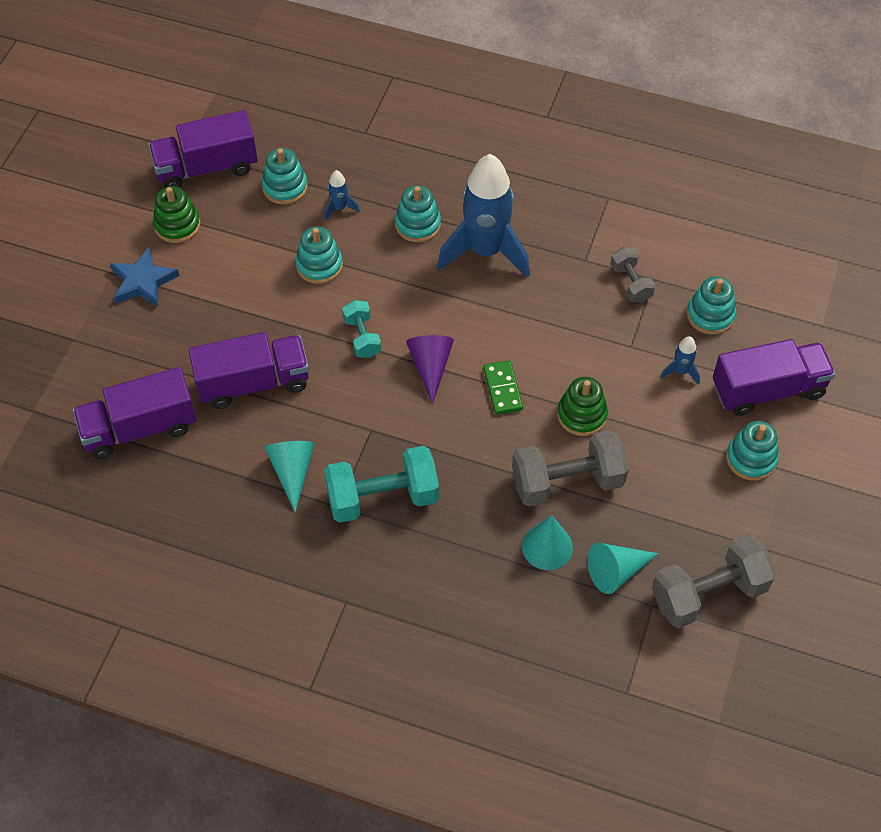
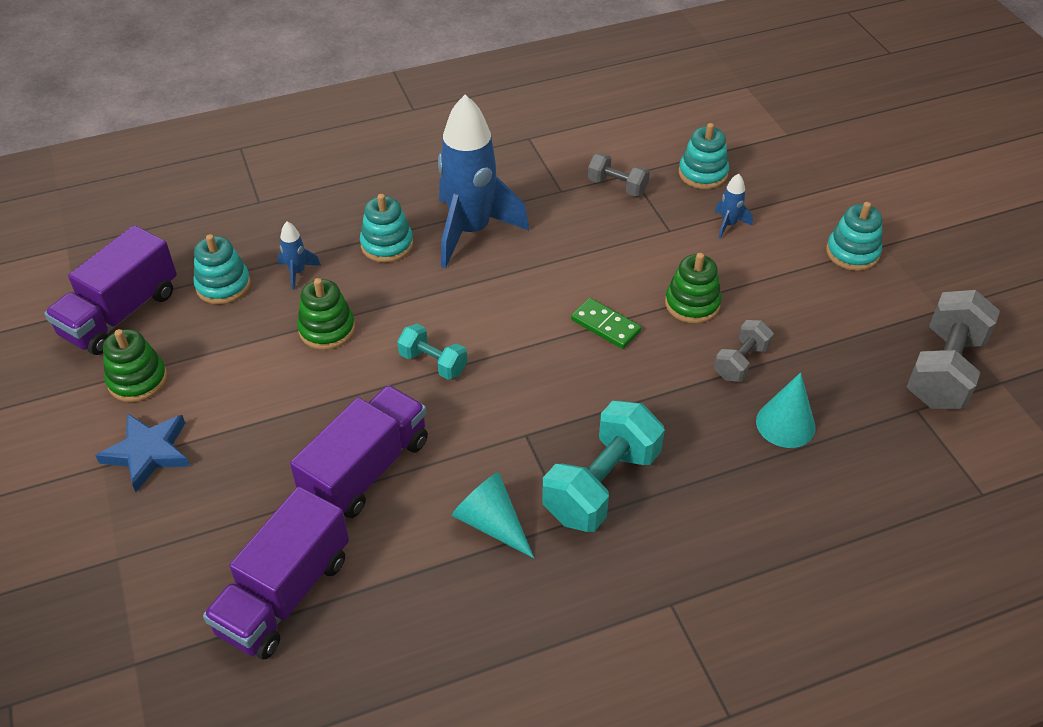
camera: 40 degrees left, 10 degrees down
(319, 265) = (327, 329): turquoise stacking toy -> green stacking toy
(430, 367) = (523, 348): purple cone -> none
(567, 482) = (741, 362): grey dumbbell -> grey dumbbell, size x0.55
(616, 571) = (860, 404): turquoise cone -> none
(768, 389) = (805, 198): purple truck -> none

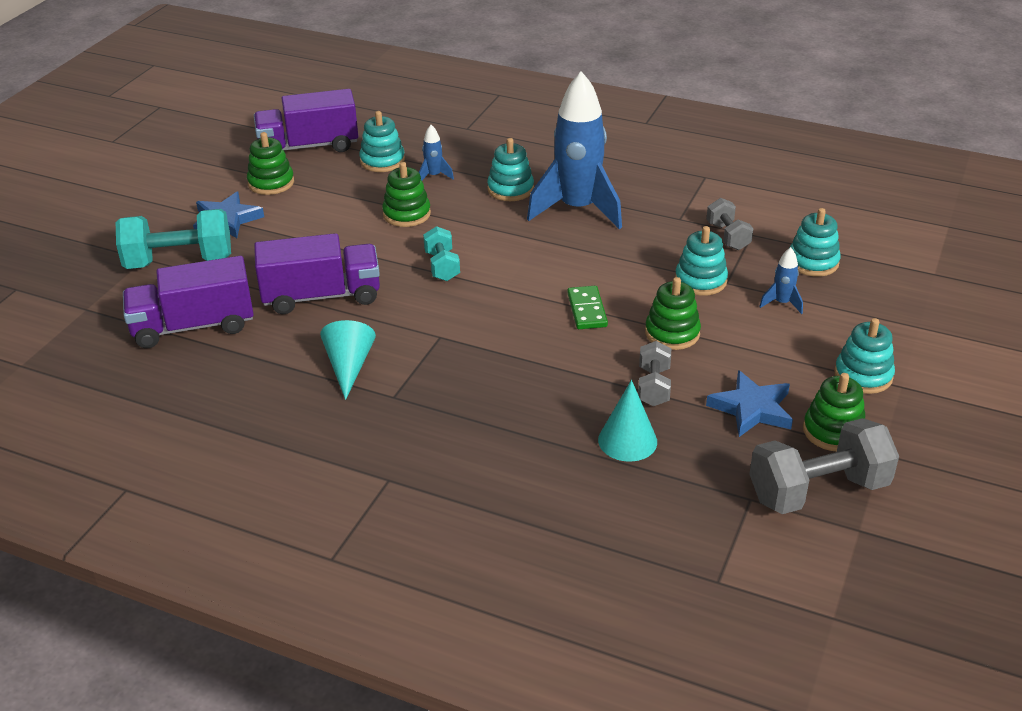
camera: 45 degrees right, 10 degrees down
(601, 485) = (444, 391): turquoise dumbbell -> turquoise dumbbell (179, 262)
(650, 241) = (700, 280): none -> turquoise stacking toy
(741, 362) = (653, 387): grey dumbbell -> grey dumbbell turned 75 degrees counterclockwise
(824, 332) = (752, 408): none -> blue star
(892, 313) = (833, 431): none -> green stacking toy

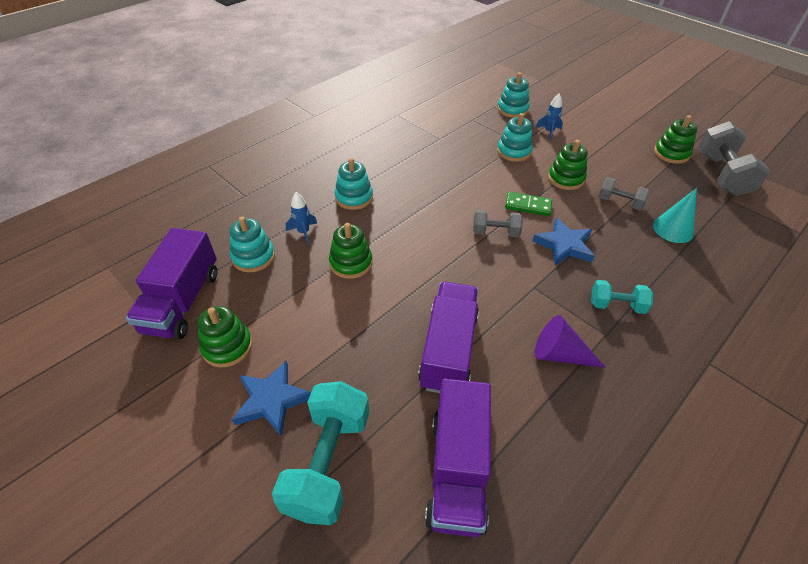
camera: 70 degrees left, 10 degrees up
(349, 366) = (559, 354): turquoise cone -> purple cone
(442, 266) = (440, 262): turquoise dumbbell -> turquoise dumbbell (616, 305)
(577, 209) = (403, 175): blue rocket -> none
(728, 236) = (471, 128): grey dumbbell -> grey dumbbell (495, 232)
(752, 408) = (647, 173): blue star -> blue star (564, 245)
(863, 375) = (624, 129): turquoise stacking toy -> none

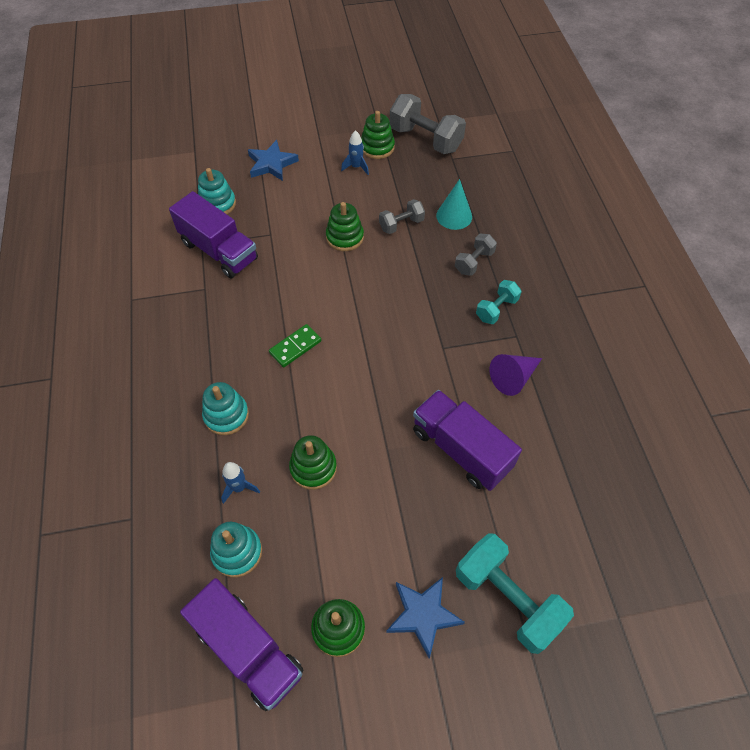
camera: 55 degrees left, 10 degrees up
(457, 470) = (563, 510): purple truck -> purple truck (219, 251)
(495, 232) = (365, 332): grey dumbbell -> grey dumbbell (474, 262)
(514, 151) = (277, 247): turquoise stacking toy -> none
(528, 205) = (353, 287): green domino -> green domino (295, 347)
(549, 132) = (275, 202): blue rocket -> blue rocket (356, 167)
(564, 245) = (416, 296): blue star -> blue star (271, 164)

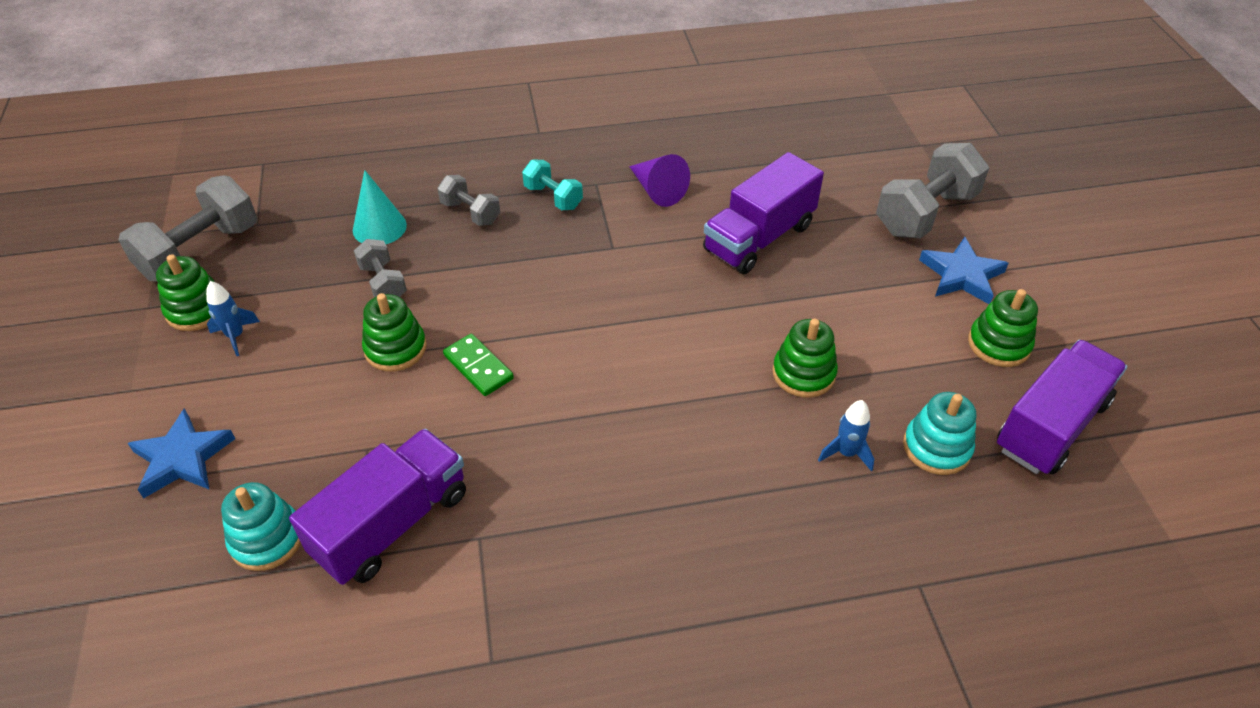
camera: 90 degrees left, 10 degrees down
(226, 415) = (733, 479): turquoise stacking toy -> none
(295, 347) = (608, 402): green domino -> green domino (478, 367)
(507, 599) = (925, 213): turquoise dumbbell -> grey dumbbell

